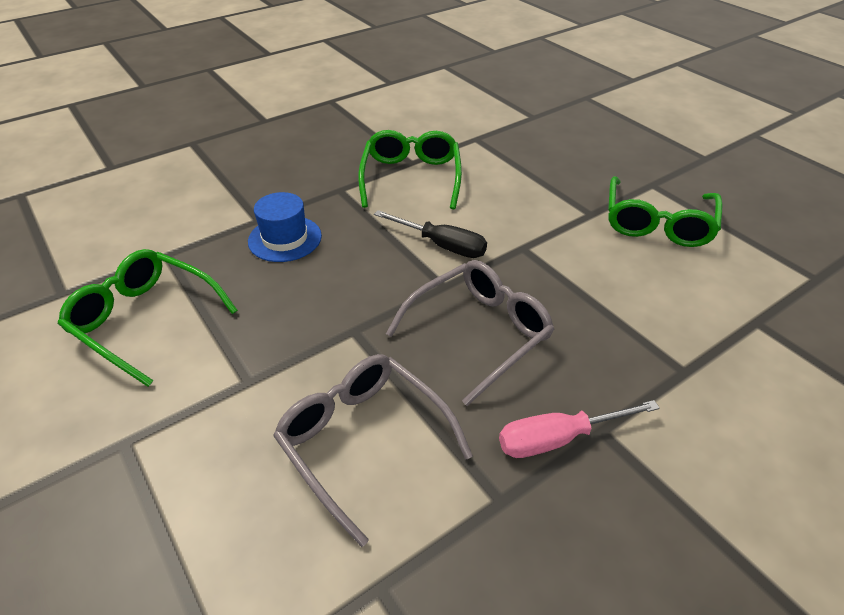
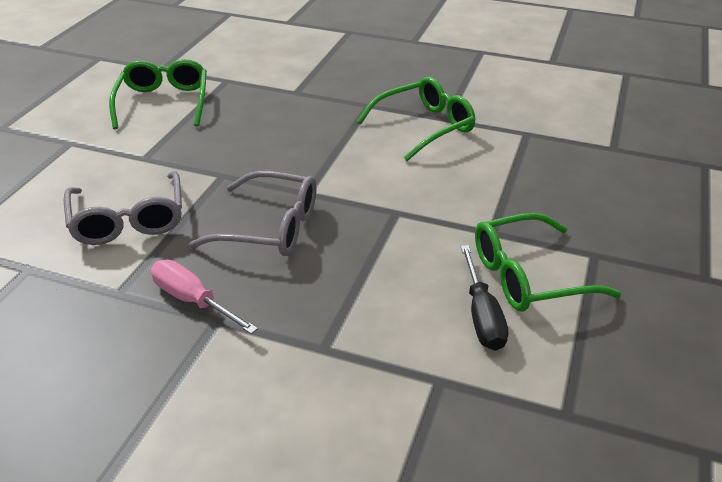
camera: 55 degrees right, 5 degrees down
(285, 239) = (287, 110): blue hat -> none
(364, 442) = (128, 219): grey glasses -> grey glasses turned 150 degrees clockwise
(442, 245) = (354, 174): black screwdriver -> black screwdriver (482, 315)

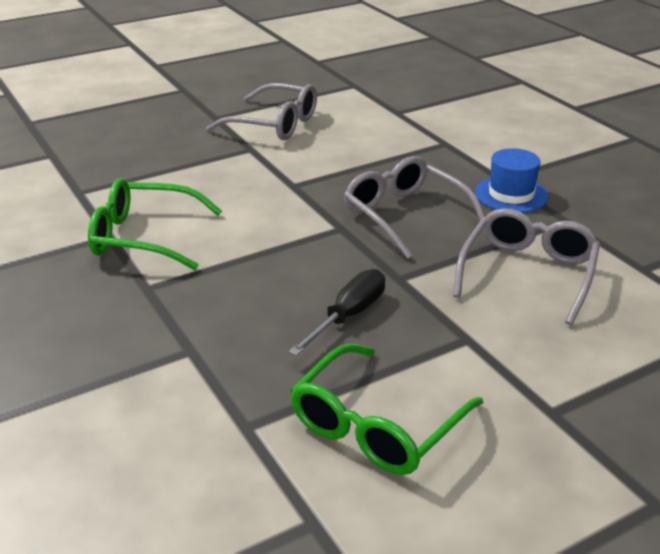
camera: 140 degrees left, 5 degrees down
(193, 300) = (511, 194): pink screwdriver -> blue hat
(482, 315) = (333, 122): black screwdriver -> black screwdriver (348, 316)
(529, 276) = (273, 124): green glasses -> grey glasses

